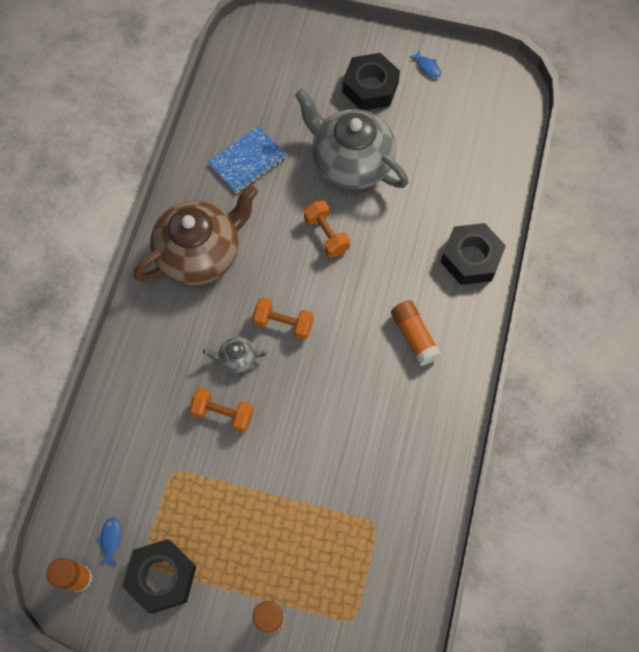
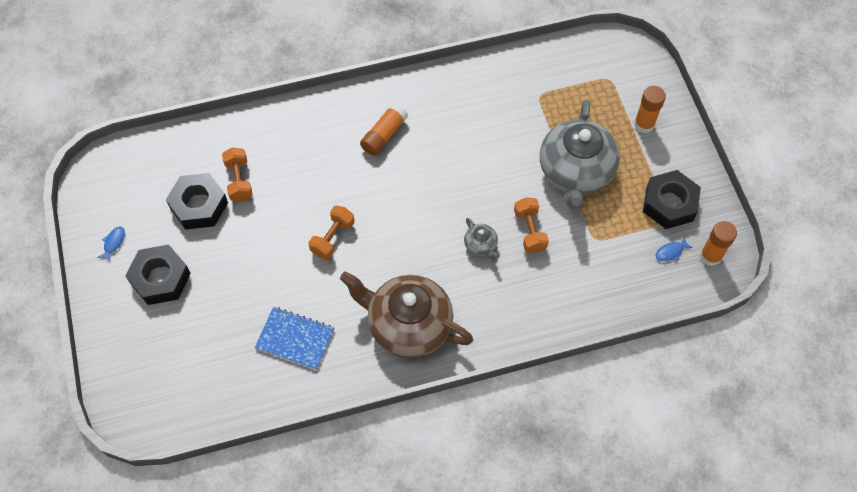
camera: 120 degrees left, 5 degrees down
(283, 323) = (430, 228): orange dumbbell -> orange dumbbell (239, 180)
(350, 162) = (250, 255): grey teapot -> grey teapot (575, 172)
(471, 258) = (293, 127): black nut -> black nut (199, 205)

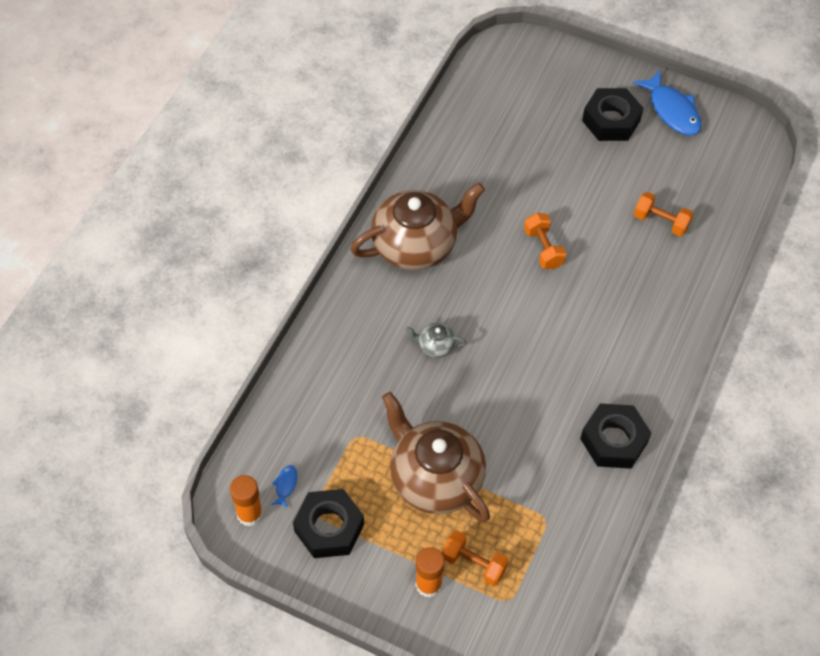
camera: 130 degrees right, 5 degrees down
(113, 243) = (672, 111): blue fish -> blue fish, size x2.25
(199, 205) = (659, 181): black nut -> black nut (614, 440)
(295, 339) = (476, 168): blue notebook -> none
(384, 135) = (615, 356): orange glue stick -> none
(529, 231) = (413, 392): orange dumbbell -> orange dumbbell (474, 563)
(575, 172) = (435, 478): grey teapot -> brown teapot

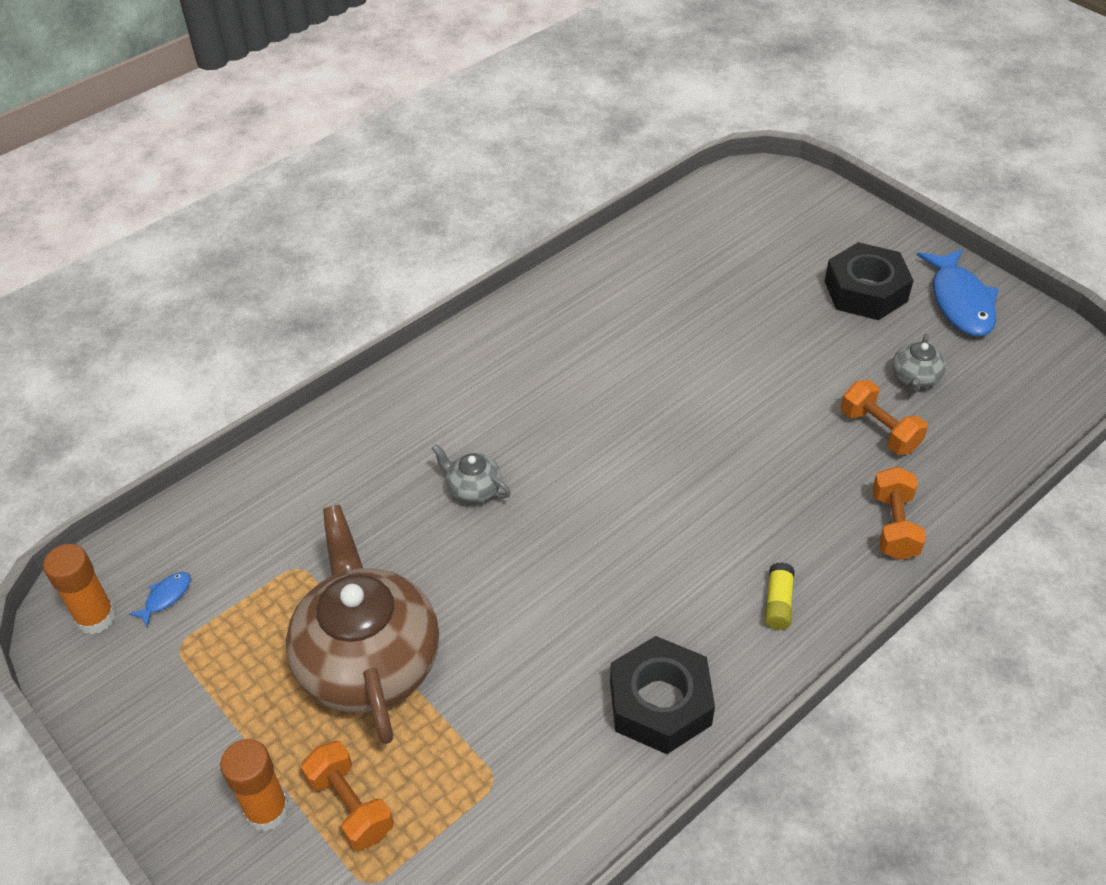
camera: 25 degrees right, 10 degrees down
(329, 528) = (184, 674): black nut -> none
(416, 245) = (520, 361): brown teapot -> none
(543, 248) = (690, 415): orange dumbbell -> orange dumbbell (893, 526)
(651, 356) = (778, 603): none -> yellow glue stick
(667, 177) = (915, 378): none -> grey teapot

